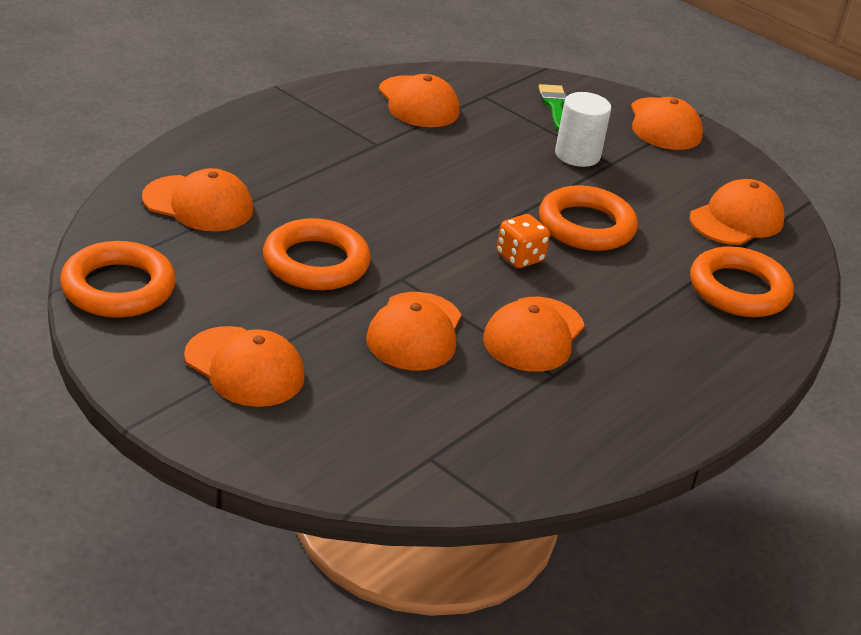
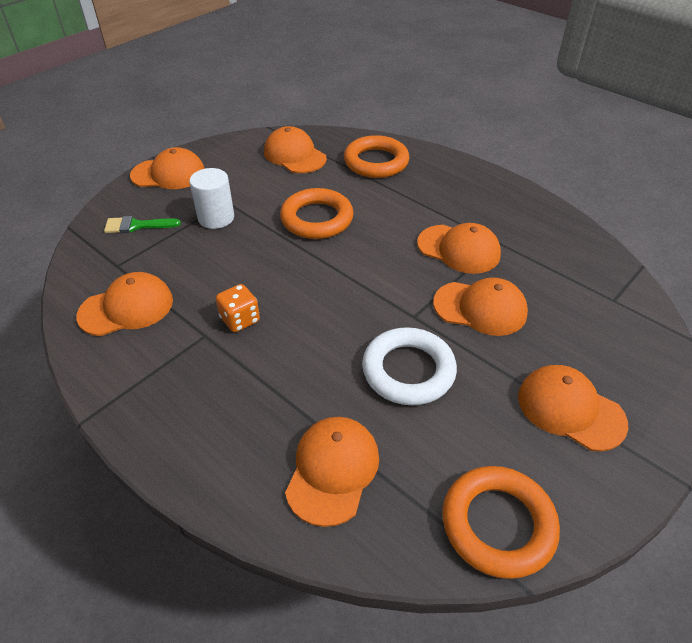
camera: 85 degrees left, 10 degrees up
(244, 367) = (570, 409): orange cap -> orange cap turned 90 degrees counterclockwise
(316, 263) = (408, 370): orange ring -> white ring
(519, 258) = (367, 252): orange dice -> orange dice (240, 320)

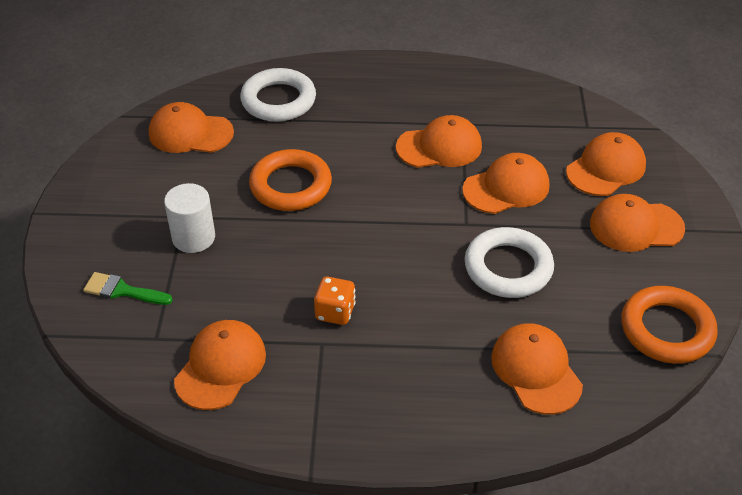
camera: 40 degrees left, 0 degrees up
(137, 226) = (122, 291): green brush -> green brush turned 60 degrees clockwise
(168, 174) = (81, 221): orange cap -> orange cap (606, 168)
(376, 162) = (278, 100): orange ring -> white ring

